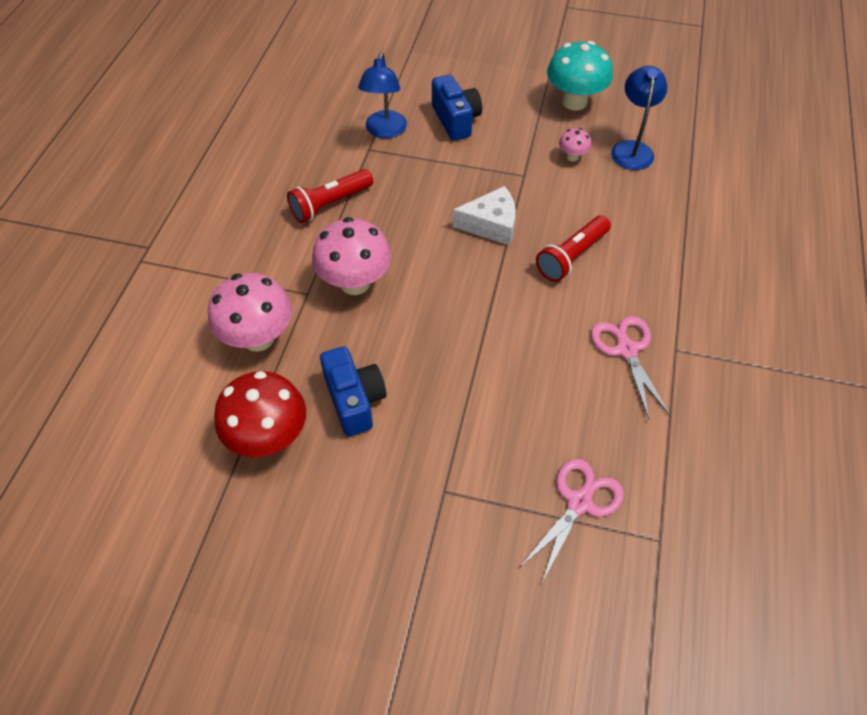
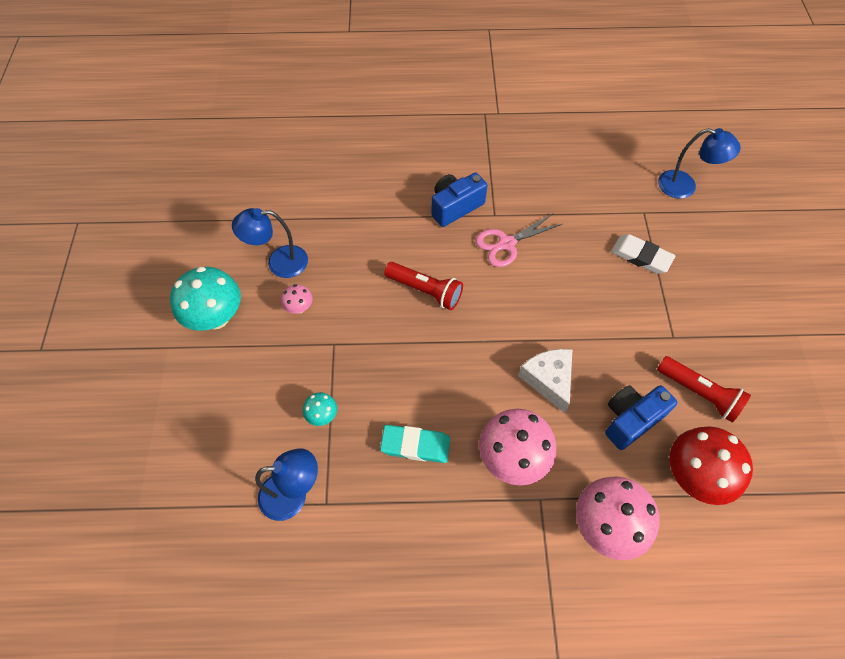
camera: 105 degrees left, 5 degrees up
(330, 204) = (419, 517): red flashlight -> red flashlight (699, 393)
(397, 214) = (415, 445): none -> turquoise eraser
(450, 157) = (322, 415): none -> turquoise mushroom
(456, 120) = (262, 424): blue camera -> blue camera (455, 207)
(491, 225) = (406, 359): white cheese -> white cheese (548, 380)
(579, 502) = (641, 256): pink scissors -> white eraser
(708, 628) = (685, 186): none -> blue lamp

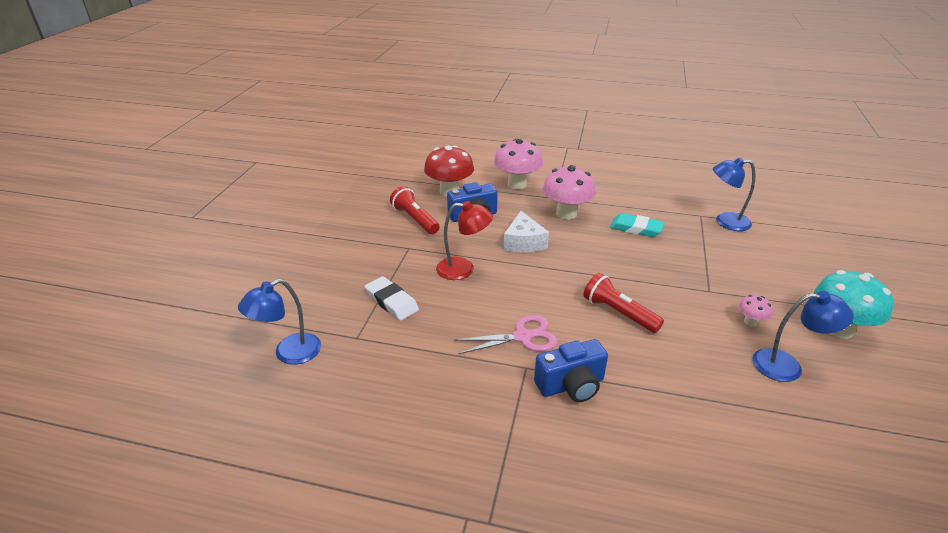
camera: 165 degrees left, 25 degrees down
(322, 415) = (711, 252): turquoise mushroom -> none
(596, 316) = (463, 269): none -> red lamp
(685, 186) = (289, 353): blue lamp -> blue lamp turned 75 degrees counterclockwise

